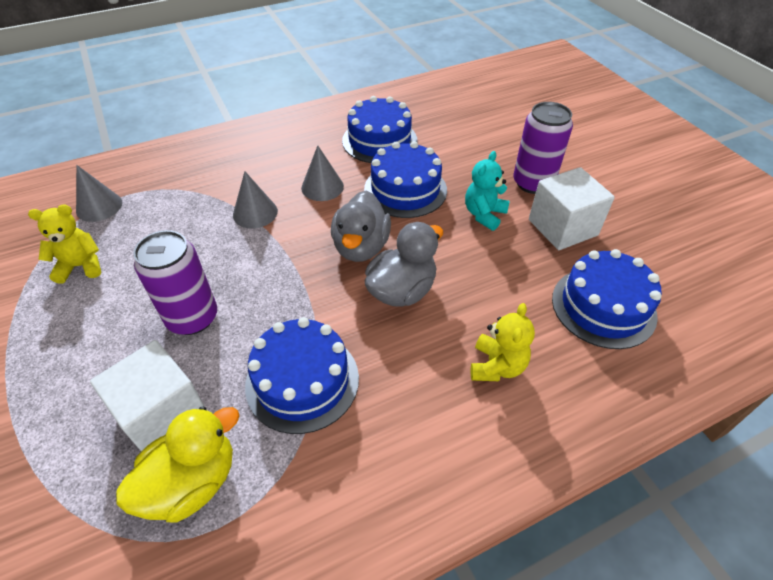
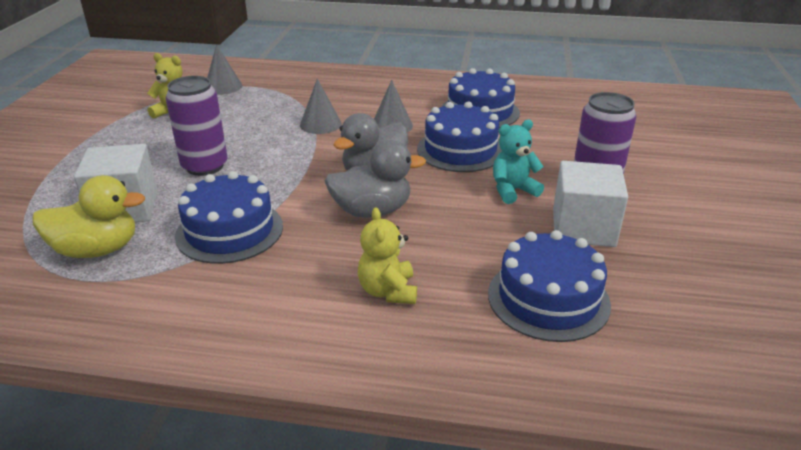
camera: 35 degrees right, 15 degrees down
(497, 366) = (388, 291): yellow teddy bear -> yellow teddy bear turned 120 degrees clockwise

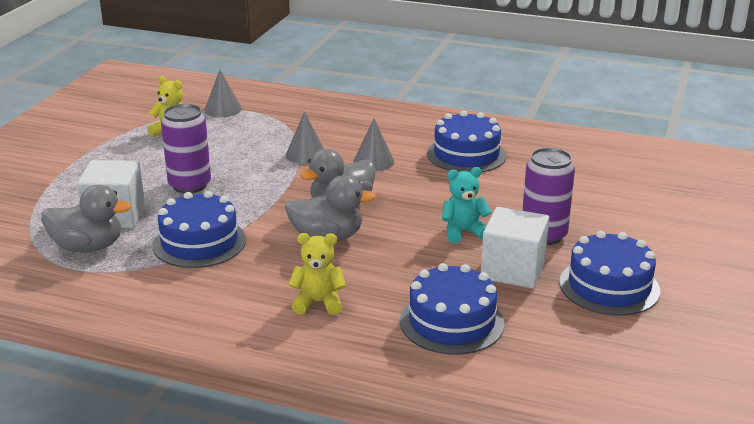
camera: 10 degrees right, 5 degrees down
(97, 250) = (88, 247): yellow duck -> grey duck
(388, 291) = (318, 302): yellow teddy bear -> yellow teddy bear turned 90 degrees clockwise
(460, 150) = (430, 190): blue cake -> blue cake (609, 286)

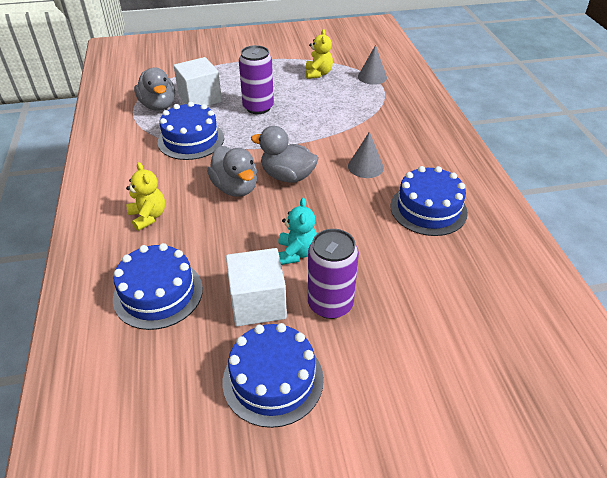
camera: 60 degrees right, 15 degrees up
(306, 154) = (344, 133): grey cone -> none
(463, 232) = (296, 253): turquoise teddy bear -> turquoise teddy bear turned 45 degrees clockwise

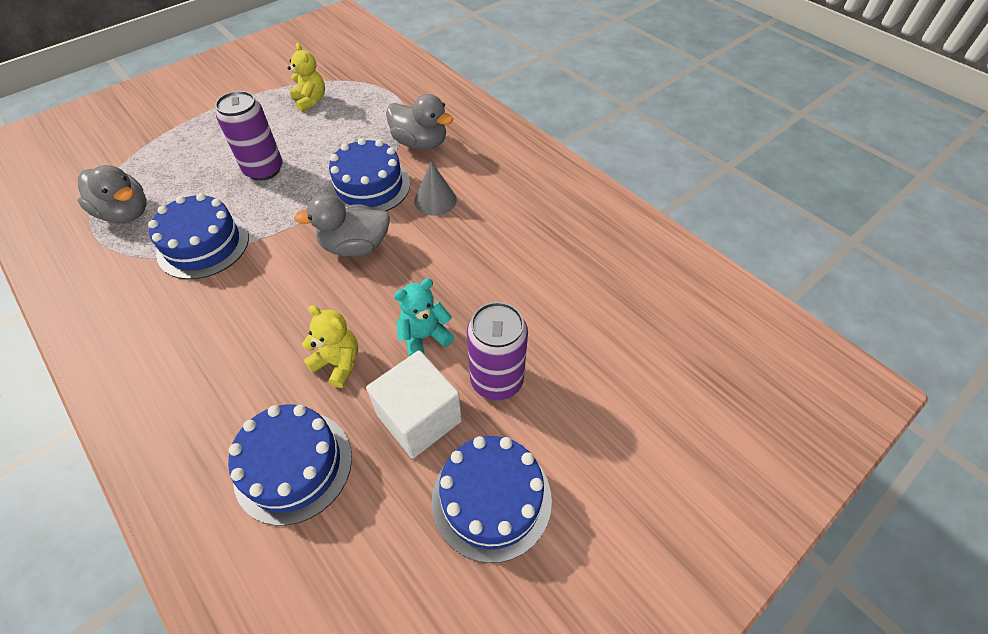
camera: 30 degrees left, 10 degrees up
(148, 216) = (214, 372): yellow teddy bear -> yellow teddy bear (338, 363)
(200, 98) = (179, 183): white cube -> none
(235, 188) = (302, 286): grey duck -> grey duck (420, 143)
(296, 253) = (424, 336): turquoise teddy bear -> turquoise teddy bear turned 90 degrees counterclockwise
(372, 77) = (376, 85): grey cone -> none
(428, 209) = (528, 225): blue cake -> blue cake (369, 186)

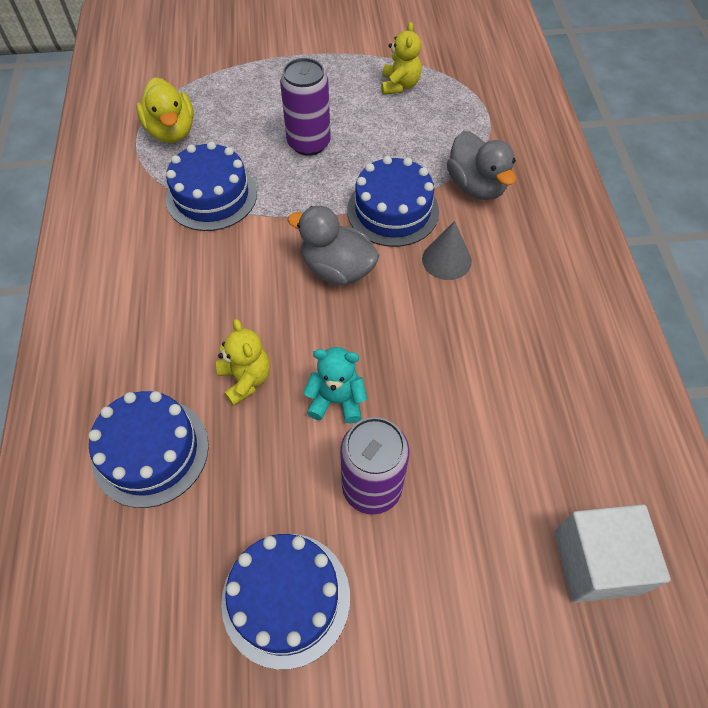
camera: 35 degrees right, 5 degrees up
(126, 213) = (171, 131): grey duck -> yellow duck
(419, 418) = (277, 478): white cube -> white cube (596, 562)

